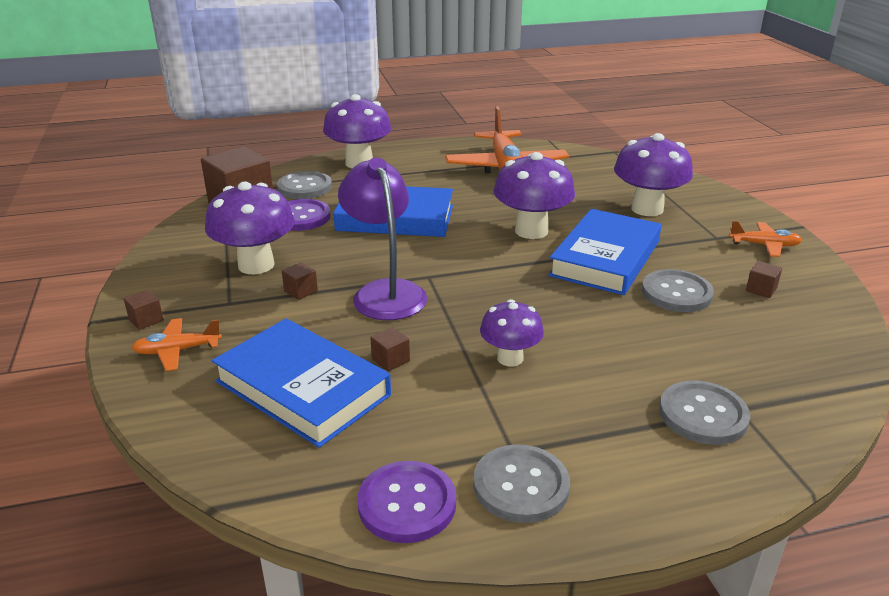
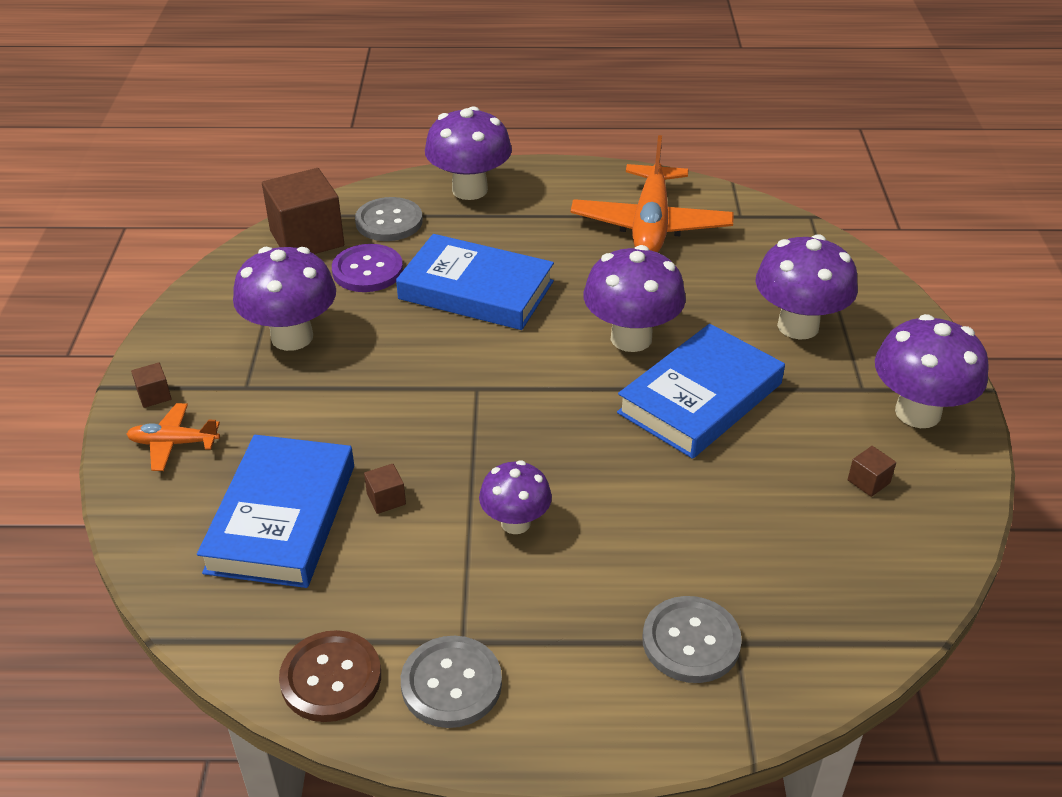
camera: 15 degrees right, 10 degrees up
(301, 291) = (327, 384): brown cube -> none
(302, 388) = (282, 518): blue book -> blue book turned 45 degrees clockwise
(385, 292) = (418, 402): purple lamp -> none
(407, 504) = (331, 678): purple button -> brown button
(676, 293) = (759, 467): grey button -> none
(764, 245) = (917, 412): orange plane -> purple mushroom

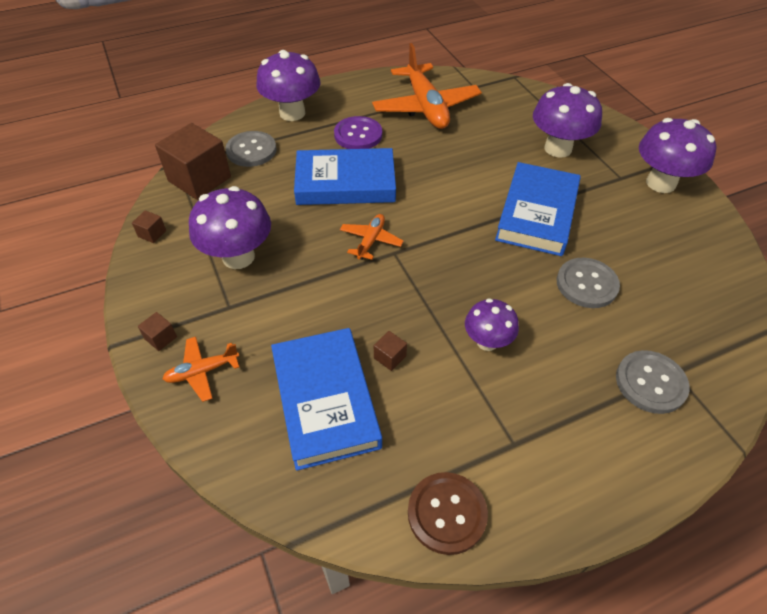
camera: 25 degrees left, 10 degrees up
(367, 270) = (260, 190): purple button -> purple button (358, 135)
(451, 683) = (530, 480): grey button -> grey button (586, 284)
(458, 366) = (371, 241): none -> orange plane
(631, 338) = (467, 186): purple mushroom -> none
(868, 481) = (667, 236): brown cube -> brown cube (152, 234)

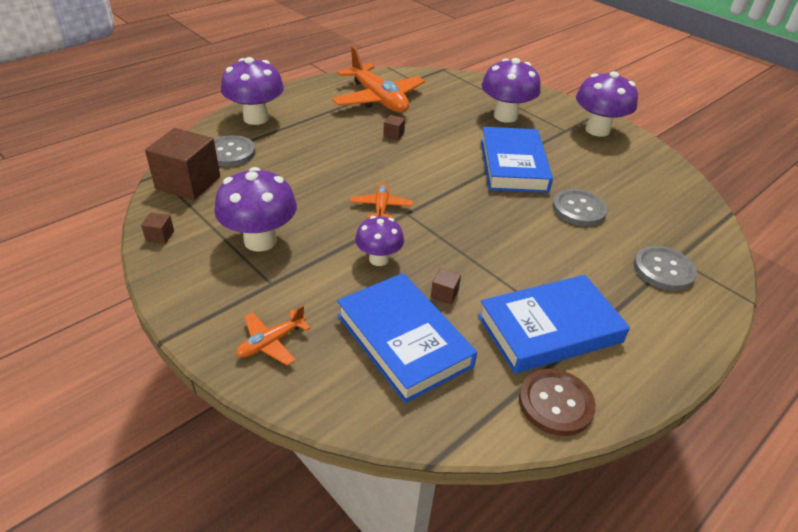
camera: 20 degrees left, 10 degrees down
(161, 338) = (213, 323): brown cube -> brown cube (393, 134)
(345, 183) = (335, 166): blue book -> blue book (549, 329)
(358, 135) = (327, 127): purple button -> none
(487, 341) = (521, 266): purple mushroom -> purple mushroom (379, 259)

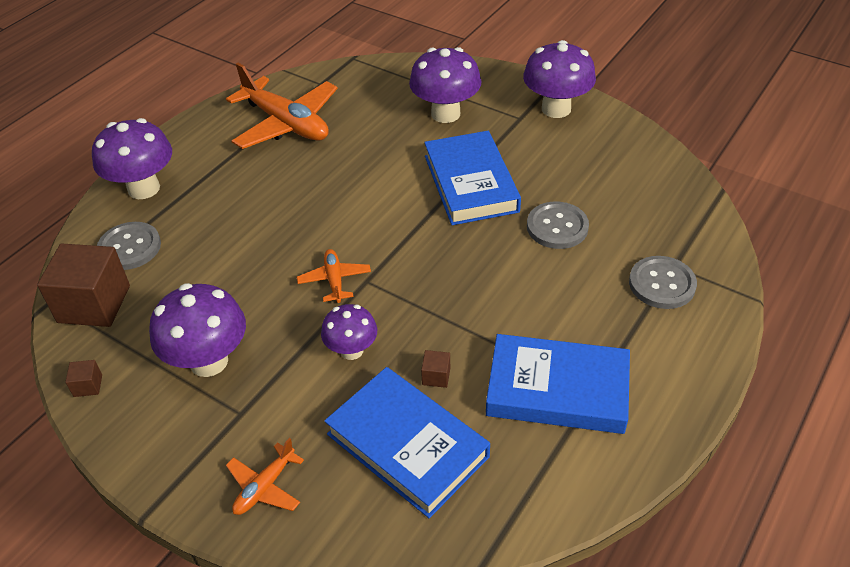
camera: 10 degrees left, 5 degrees up
(393, 134) = (320, 172): brown cube -> none
(549, 329) = (557, 389): blue book -> blue book turned 45 degrees clockwise
(555, 403) = (582, 475): brown button -> none

